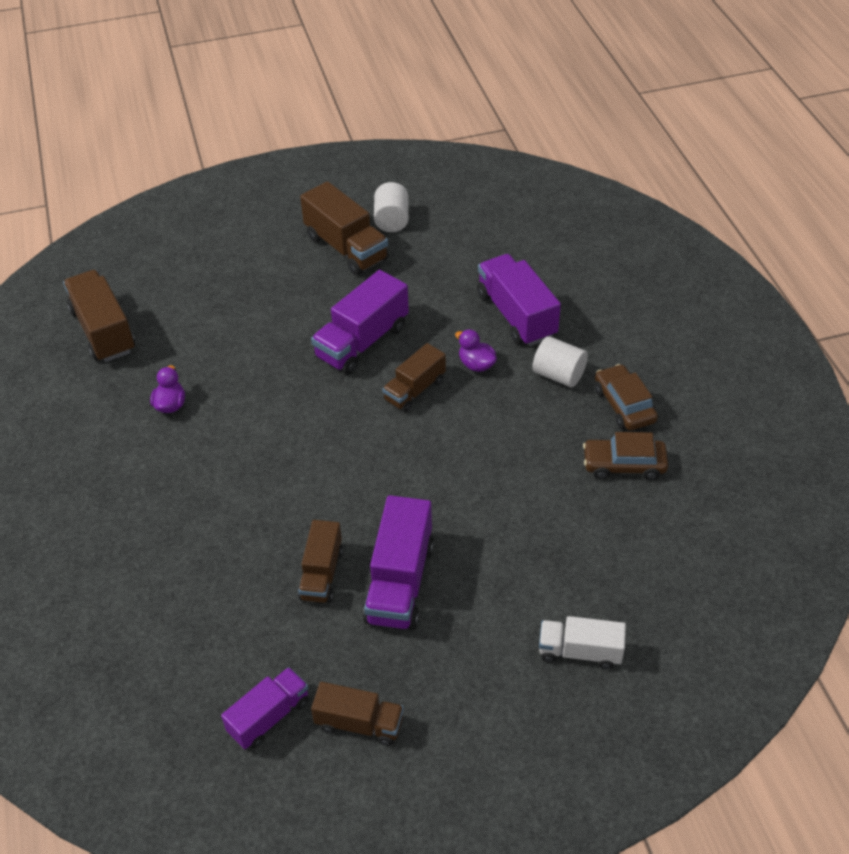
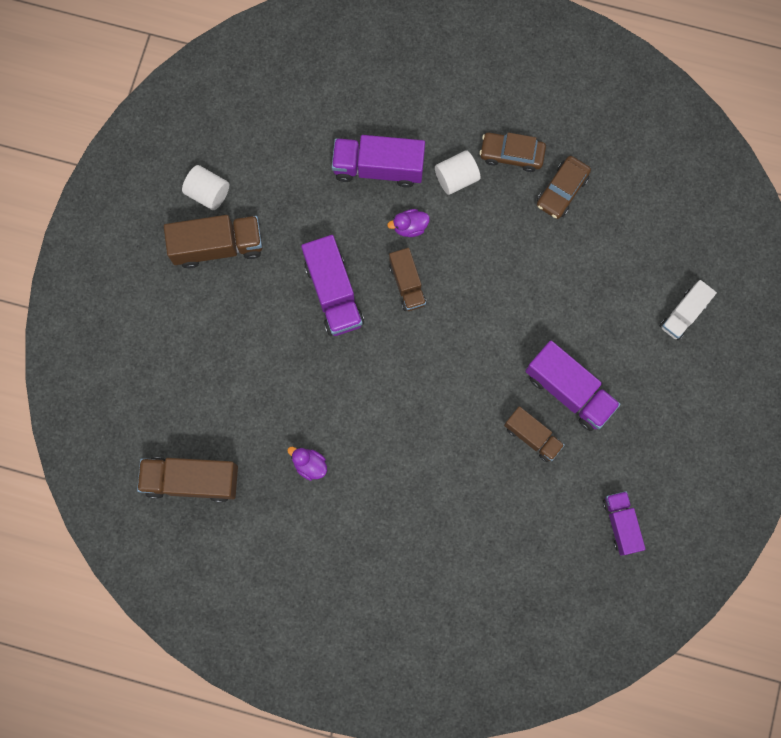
camera: 60 degrees left, 30 degrees up
(359, 723) = (656, 472): brown truck -> none

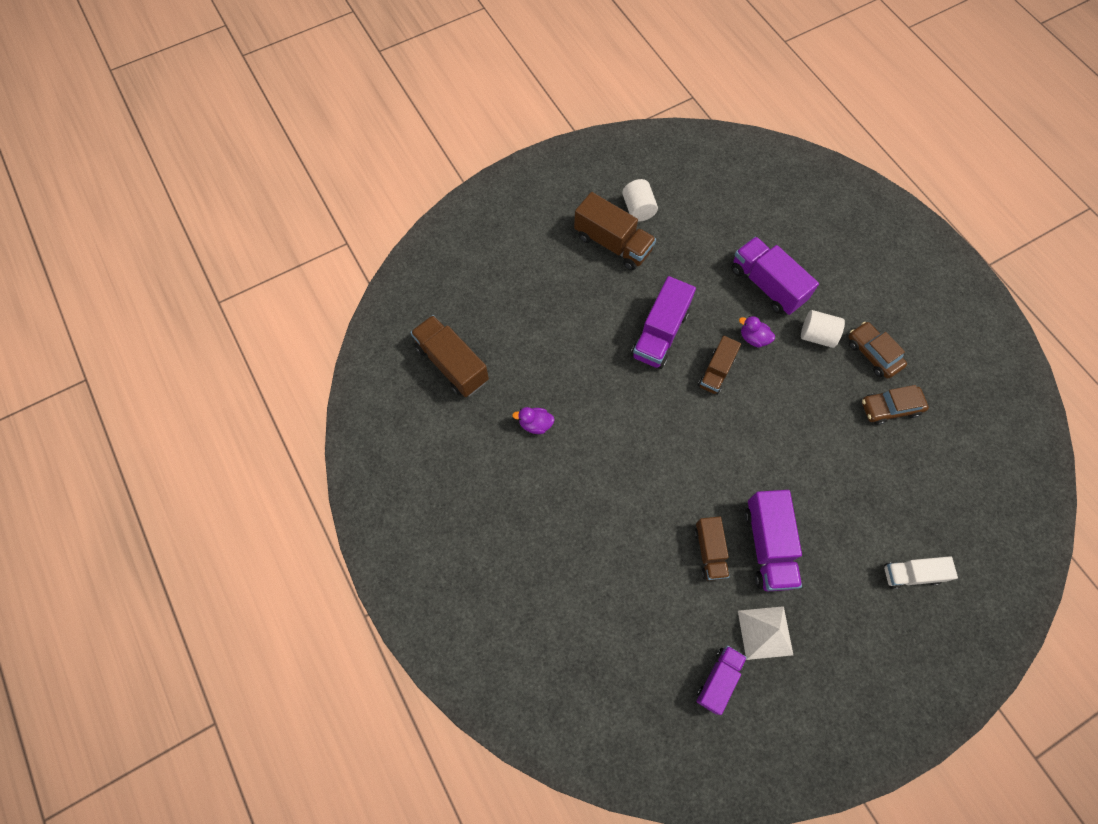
camera: 45 degrees right, 10 degrees down
(309, 464) = (535, 424): purple duck -> purple duck turned 75 degrees counterclockwise
(622, 458) = (765, 632): none -> white pyramid

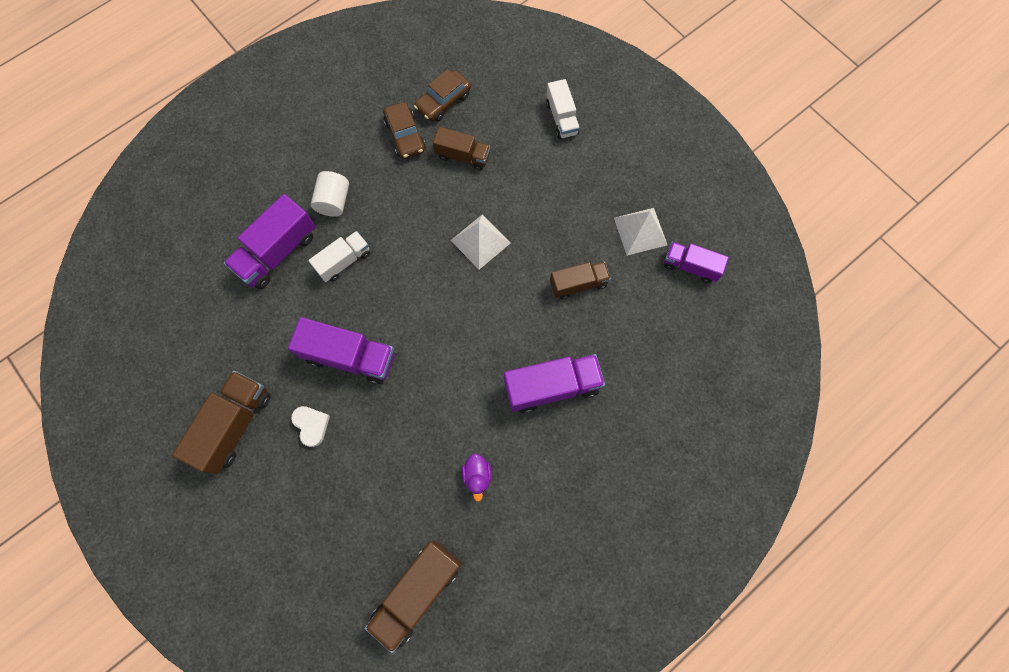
camera: 100 degrees left, 5 degrees up
(603, 299) = (311, 425): none -> white heart
(638, 209) = (182, 401): white cylinder -> none
(716, 371) = (388, 294): brown truck -> brown truck (462, 156)
(753, 338) = (344, 261): purple duck -> white truck
(765, 463) = (480, 241): none -> white pyramid
(768, 546) = (561, 234): purple truck -> purple truck (552, 387)
(873, 354) = (349, 151): brown car -> brown car (443, 101)

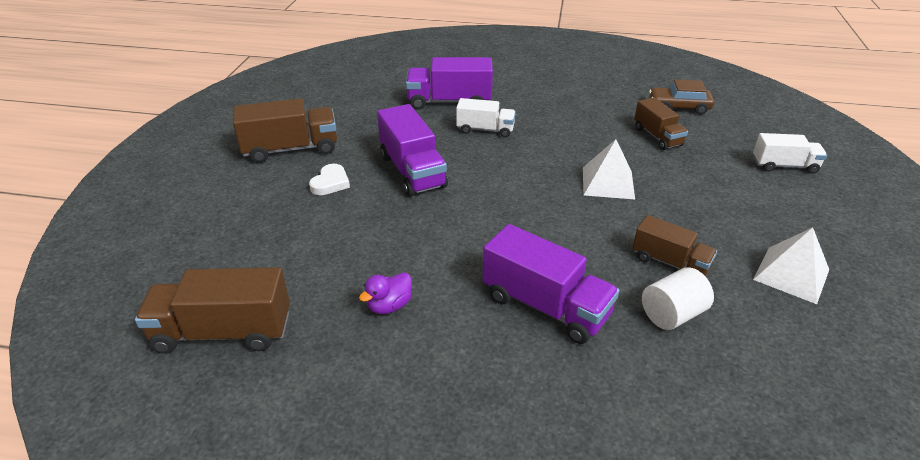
camera: 50 degrees right, 35 degrees down
(334, 201) = (523, 104): white cylinder -> white cylinder (672, 314)
(405, 135) = (623, 105): brown car -> none
(561, 118) = (784, 166): white truck -> white truck turned 120 degrees counterclockwise
(690, 266) = (831, 338): purple truck -> none

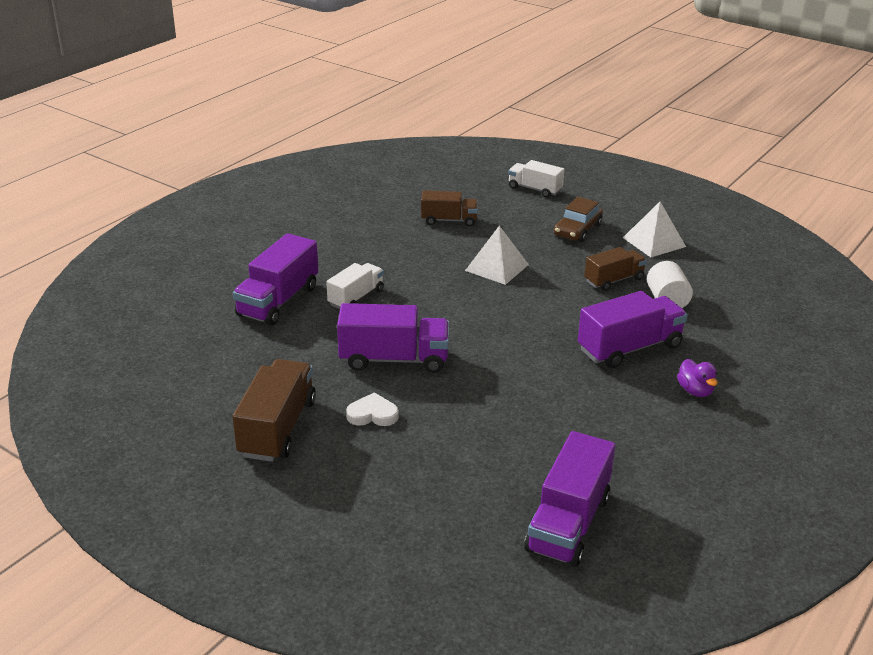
camera: 65 degrees left, 5 degrees down
(223, 332) = (568, 523): brown truck -> purple truck
(330, 183) = (372, 414): white heart -> white heart turned 45 degrees counterclockwise
(389, 306) = (586, 422): purple duck -> purple duck (695, 391)
(679, 107) = (412, 193): brown car -> brown car (577, 230)
(784, 166) = (534, 189): white truck -> white truck turned 90 degrees counterclockwise

